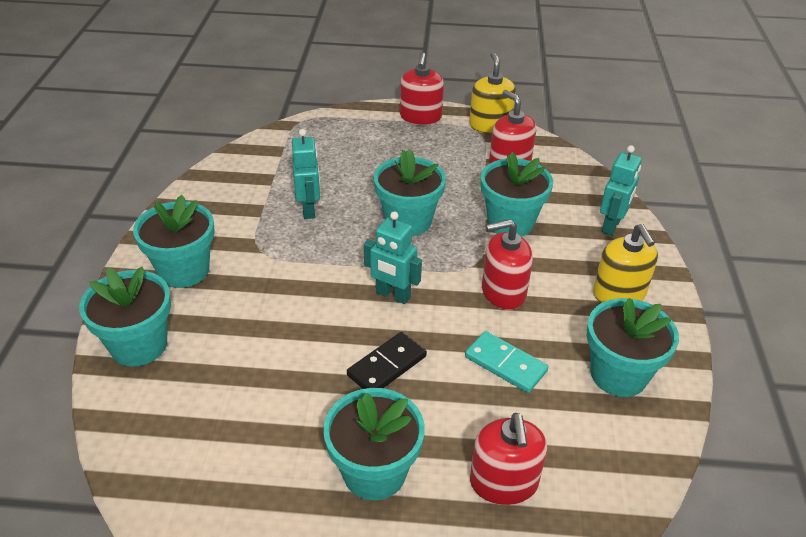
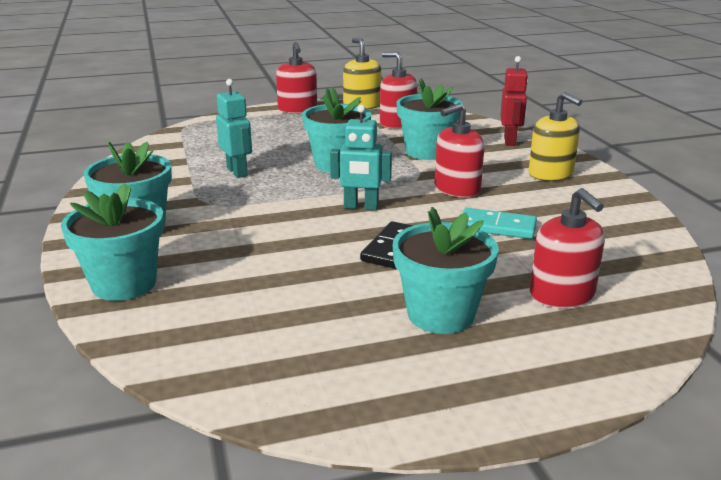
camera: 20 degrees left, 15 degrees down
(611, 226) = (510, 141): turquoise robot -> red robot
(618, 374) = (593, 215): turquoise flower pot -> none

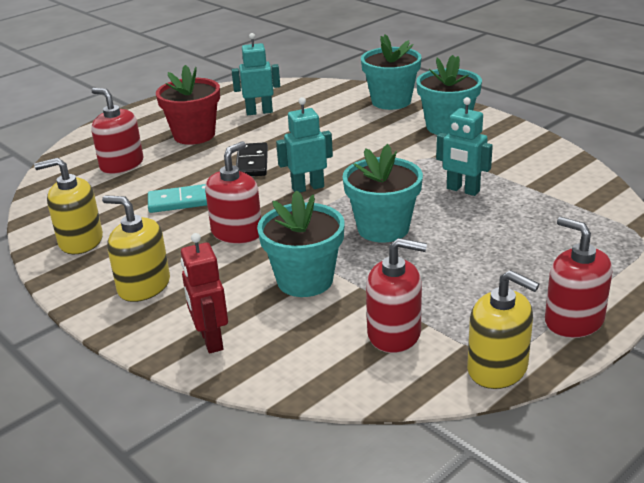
camera: 155 degrees right, 5 degrees up
(313, 329) = (259, 112): none -> turquoise robot
(441, 314) = (194, 135): turquoise flower pot -> red flower pot
(610, 217) = (80, 241): none -> yellow soap dispenser

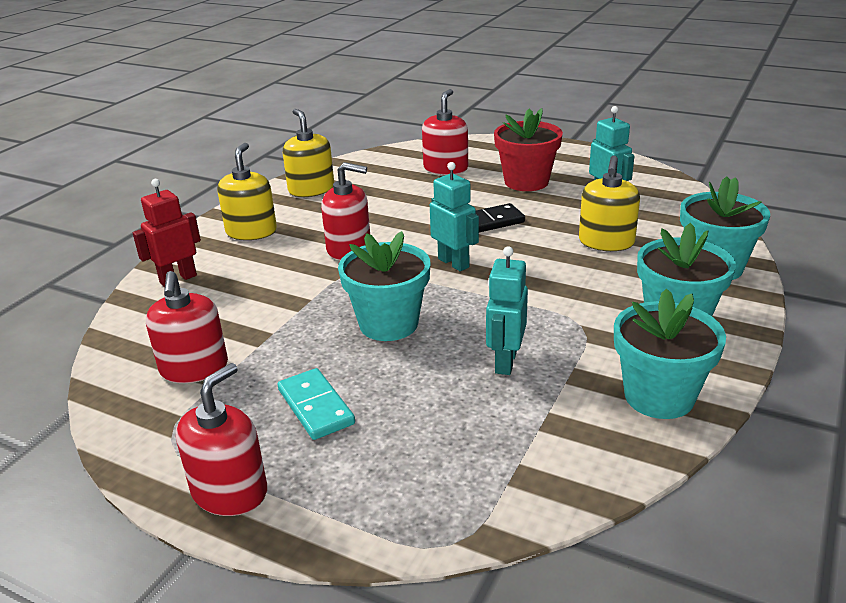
camera: 70 degrees right, 0 degrees up
(181, 201) = (394, 210): turquoise domino -> turquoise domino (316, 407)
(305, 280) = (276, 301): turquoise flower pot -> turquoise flower pot (659, 396)
(497, 368) = (138, 444): yellow soap dispenser -> yellow soap dispenser (606, 242)

